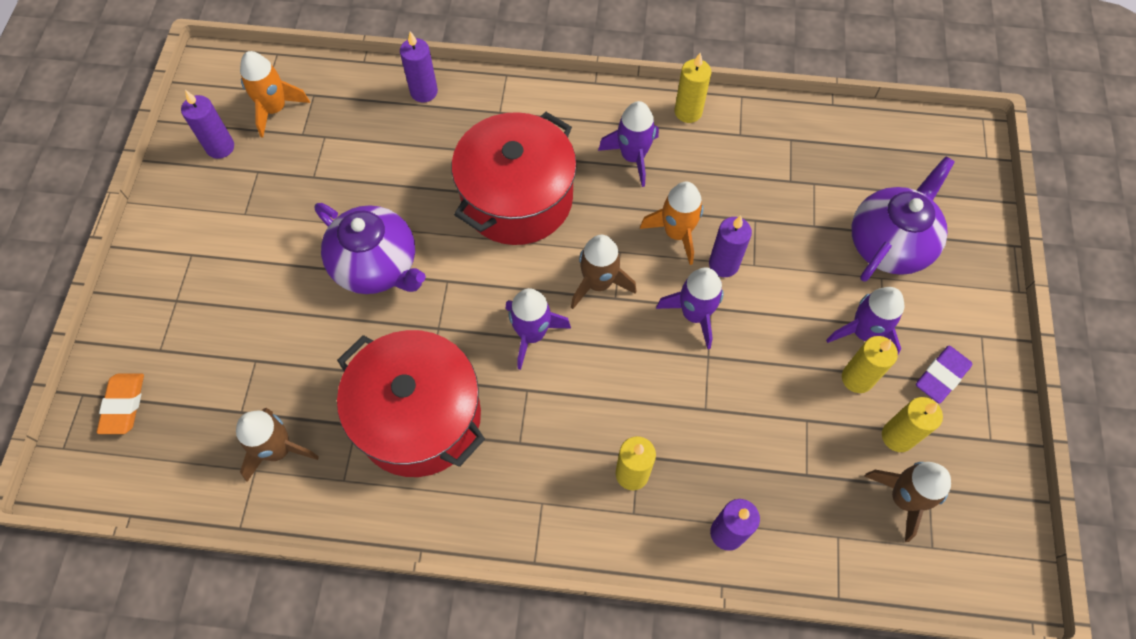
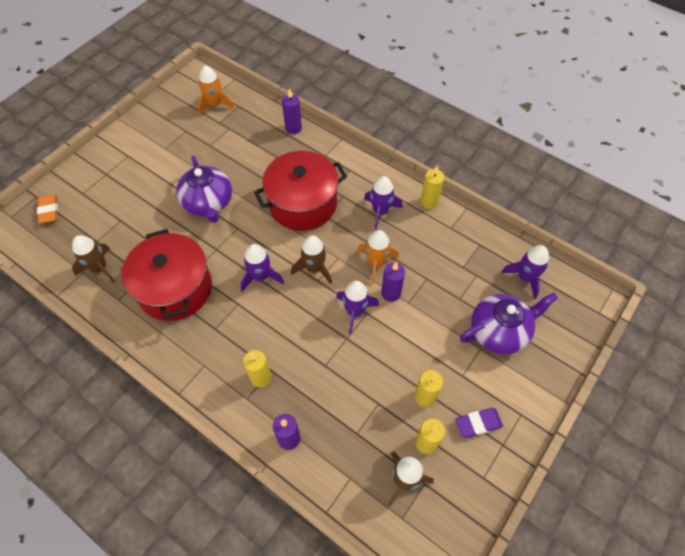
camera: 30 degrees right, 5 degrees down
(124, 405) = (49, 211): orange eraser -> orange eraser turned 45 degrees counterclockwise
(220, 147) = (177, 111): purple candle -> none
(864, 333) = (447, 373): purple rocket -> purple rocket (525, 278)

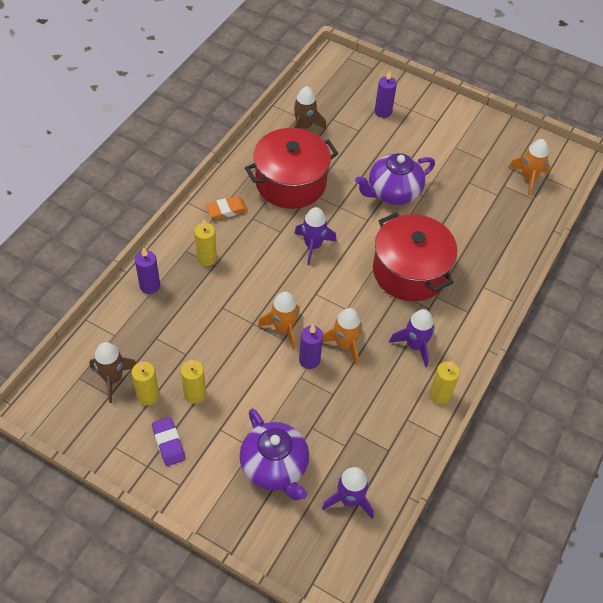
camera: 80 degrees right, 5 degrees down
(49, 211) = (359, 80): orange eraser -> orange eraser (226, 210)
(293, 128) = (515, 252): purple candle -> purple candle (383, 112)
(314, 268) = (329, 289): brown rocket -> none
(355, 311) = (283, 328): purple rocket -> orange rocket

